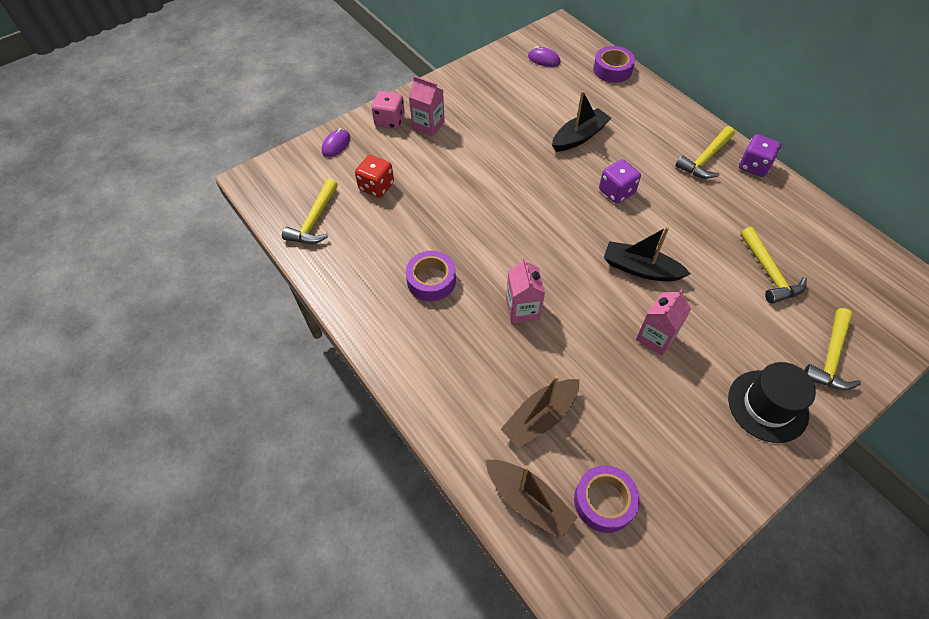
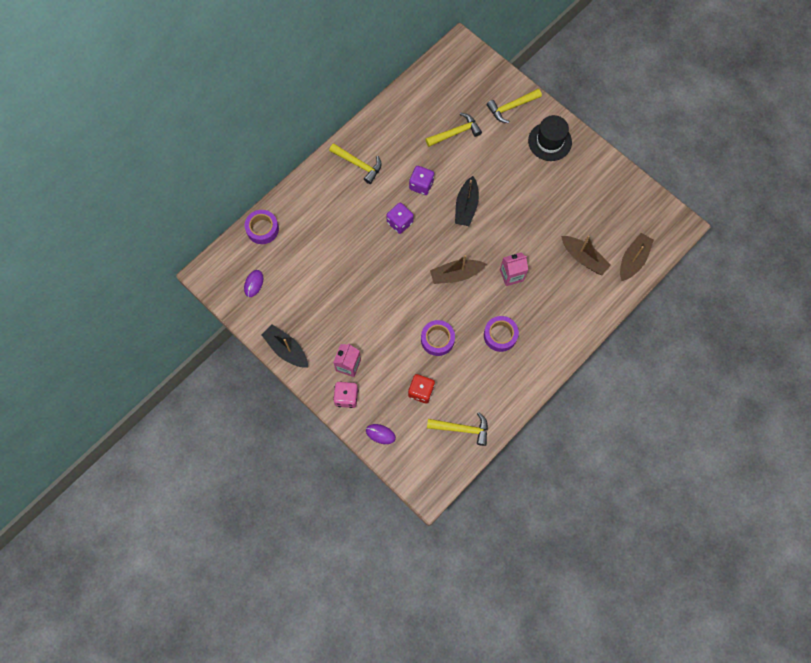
camera: 100 degrees left, 15 degrees up
(532, 242) = (456, 274): none -> brown boat
(579, 137) = (346, 250): black boat -> black boat (286, 349)
(604, 501) = (624, 223): purple tape -> purple tape (437, 339)
(656, 337) = (516, 197): pink carton -> none
(754, 166) = (361, 134): purple dice -> purple dice (421, 185)
(830, 357) = (511, 107): yellow hammer -> yellow hammer turned 135 degrees clockwise

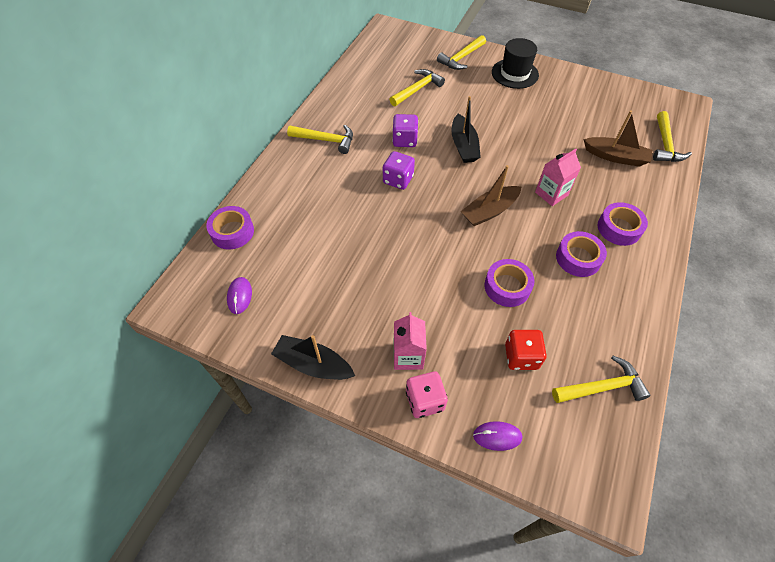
camera: 20 degrees left, 15 degrees down
(545, 322) = (619, 228): none -> purple tape
(633, 260) = (665, 144): brown boat -> yellow hammer

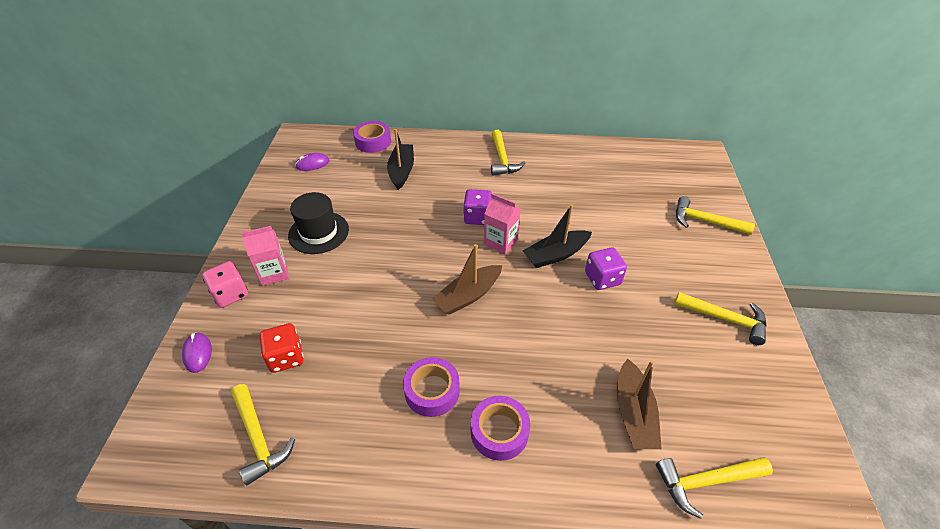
camera: 70 degrees right, 10 degrees down
(313, 364) = (257, 219): black boat -> black boat (401, 171)
(404, 140) = (535, 209): purple dice -> purple dice (602, 279)
(417, 89) = (619, 199): yellow hammer -> yellow hammer (725, 319)
(489, 211) = (468, 296): brown boat -> brown boat turned 75 degrees counterclockwise
(507, 287) = (370, 330): purple tape -> none
(515, 73) = (719, 275): black hat -> black hat (318, 232)
(551, 194) = (523, 348): pink carton -> pink carton (500, 242)

